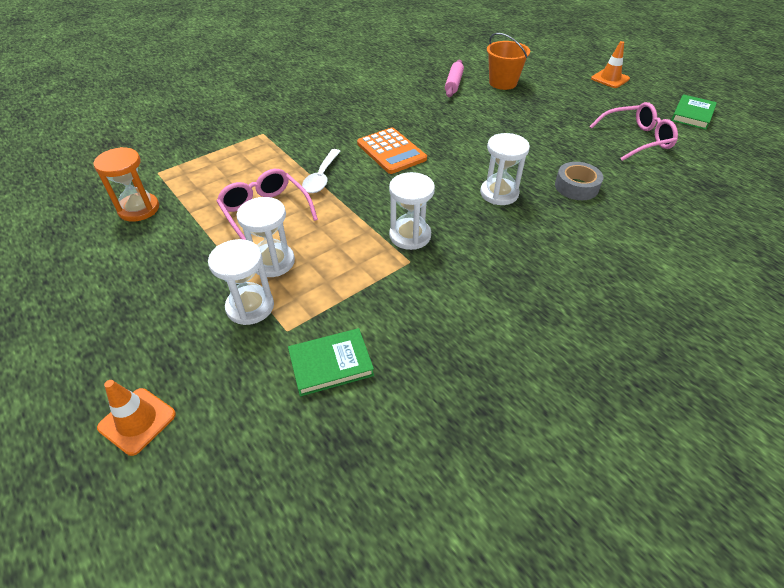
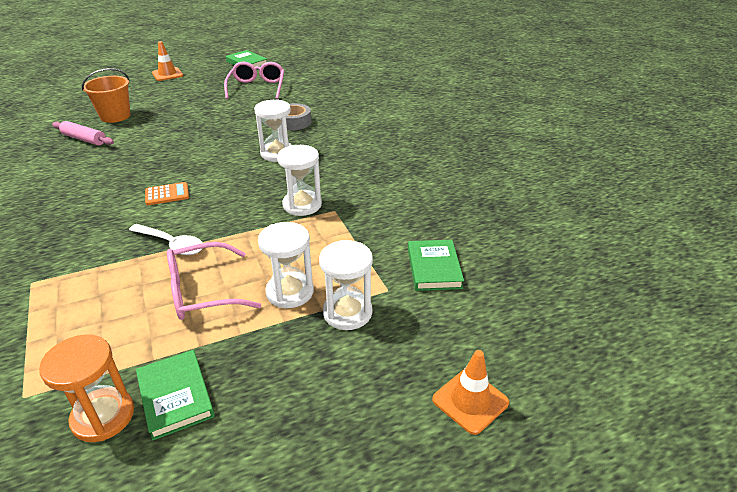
camera: 75 degrees left, 10 degrees down
(154, 234) = (176, 396): none -> green book
(391, 151) = (167, 194): orange calculator -> orange calculator, size x0.59

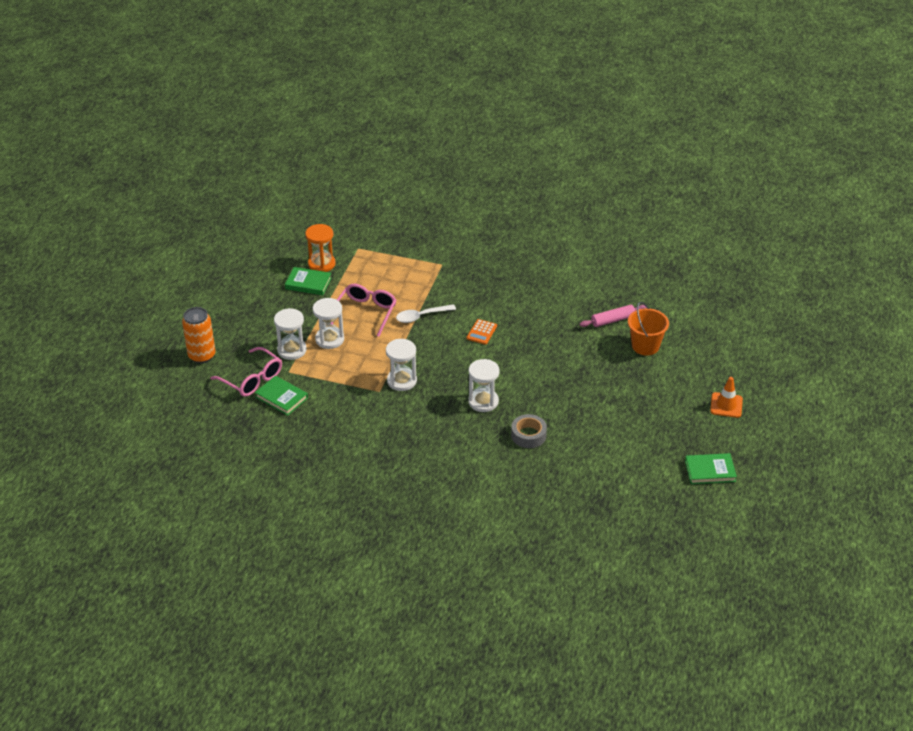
camera: 130 degrees right, 5 degrees up
(257, 87) = (630, 448): pink glasses -> pink glasses (252, 379)
(470, 401) = (202, 356): orange traffic cone -> orange can

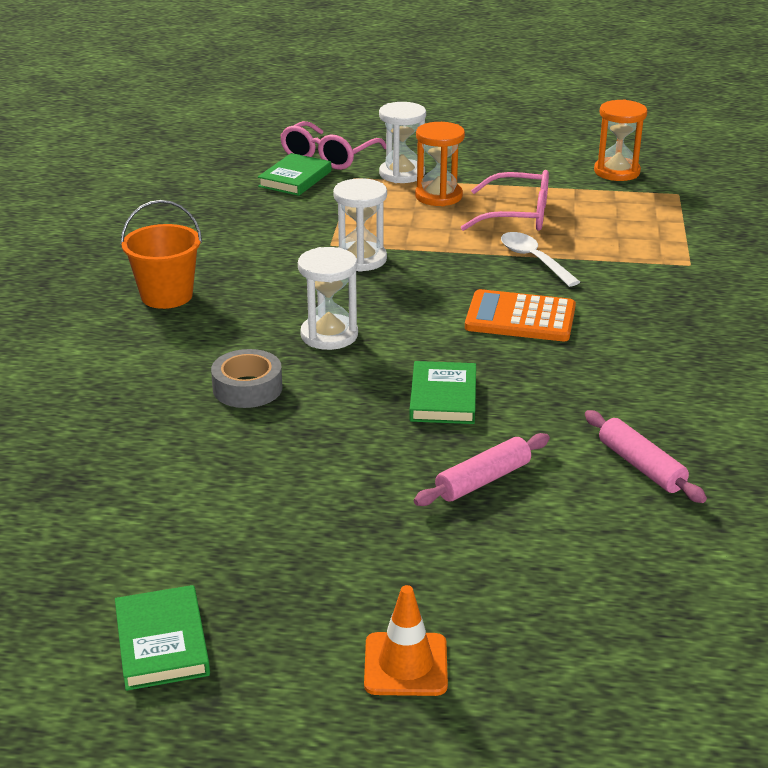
camera: 80 degrees right, 10 degrees down
(202, 356) = (366, 123): orange can -> none
(308, 283) = (562, 168): green book -> green book (443, 398)
(329, 339) = (438, 196): white hourglass -> orange hourglass
(481, 332) = (520, 318): orange calculator -> orange calculator, size x1.70
(616, 367) = (483, 480): none -> pink rolling pin
(645, 346) = (574, 518): orange bucket -> orange bucket (166, 296)

